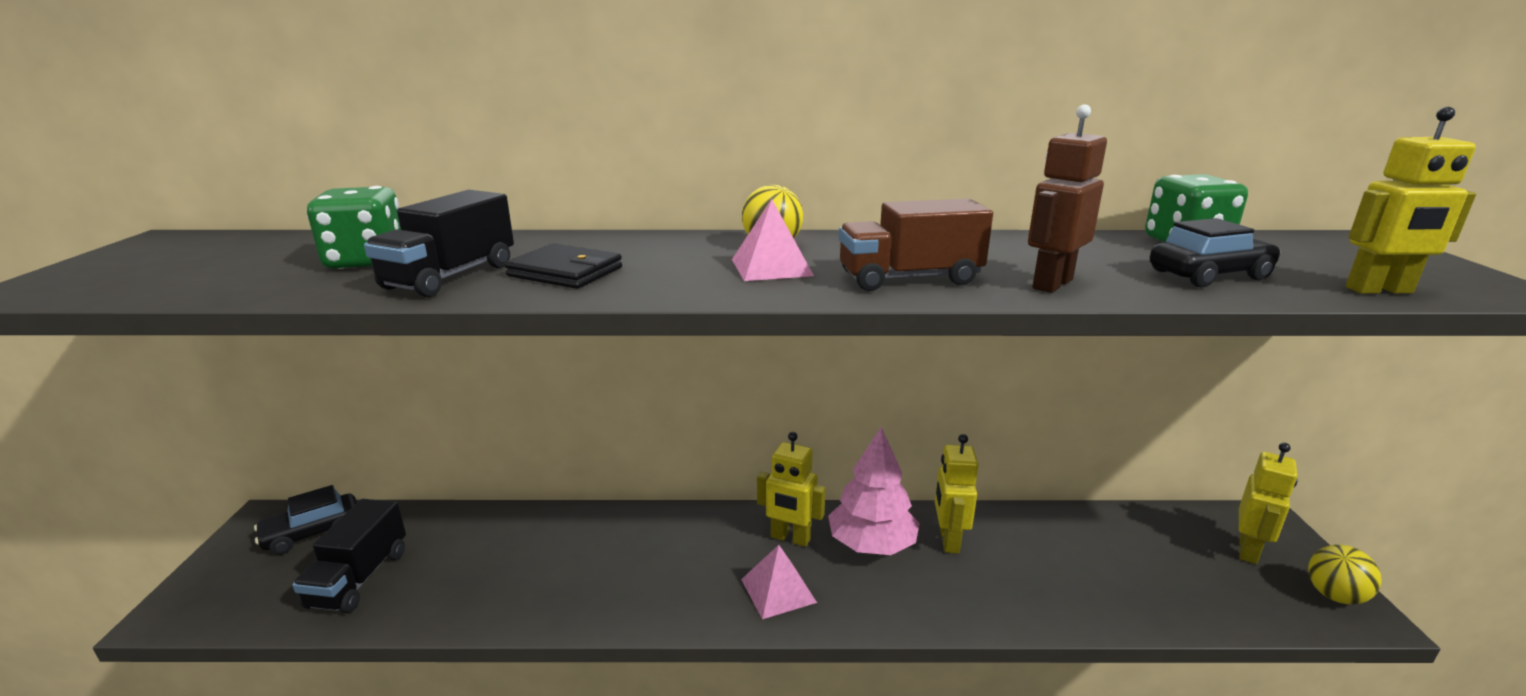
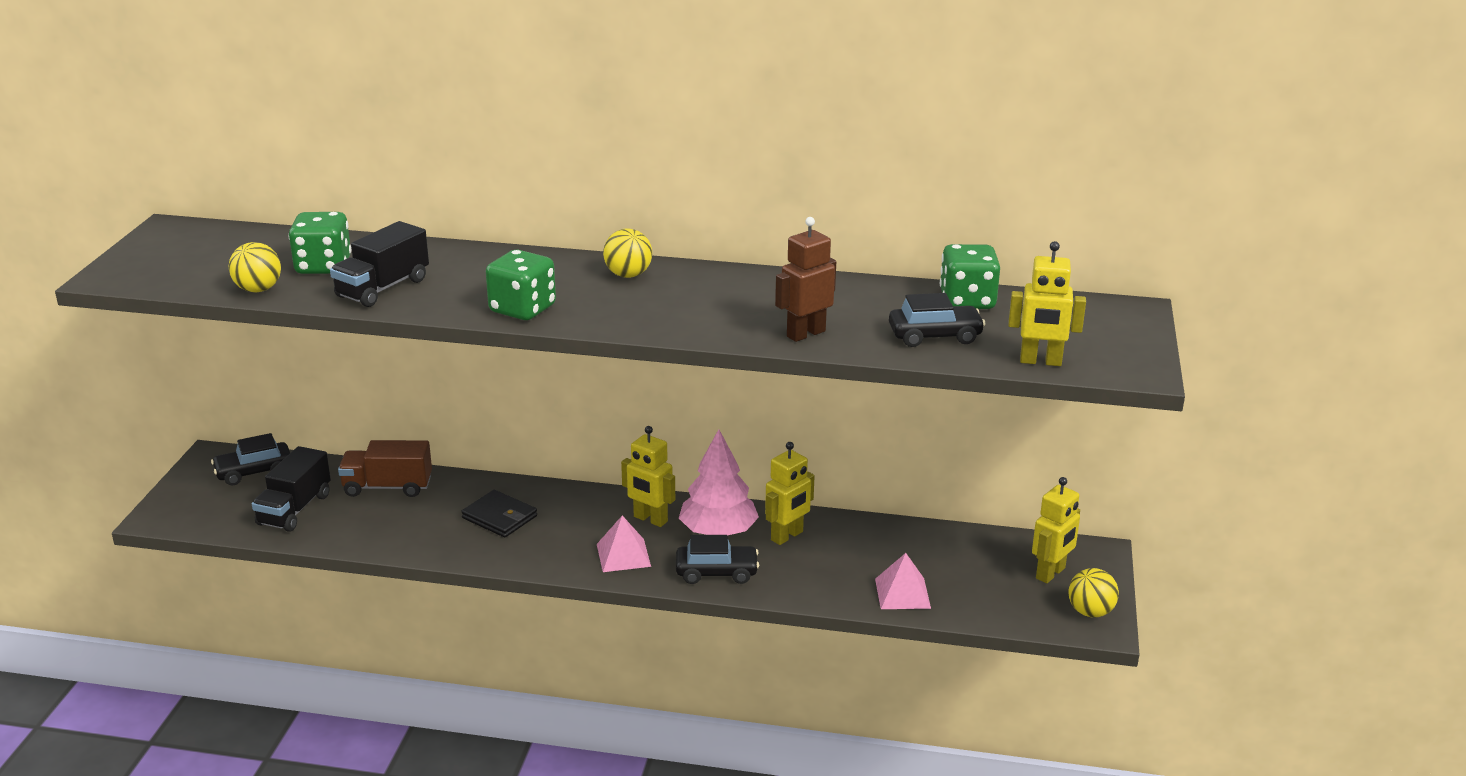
camera: 10 degrees right, 5 degrees up
(261, 289) = (258, 289): none -> yellow ball
(565, 272) = (463, 290): black wallet -> black wallet (499, 517)
(655, 285) = (522, 309): none -> green dice
(771, 267) = (614, 299): pink pyramid -> pink pyramid (902, 593)
(897, 600) = (716, 572): none -> black car
(909, 279) = (706, 319): brown truck -> brown truck (388, 487)
(948, 540) = (787, 536): yellow robot -> yellow robot turned 150 degrees counterclockwise

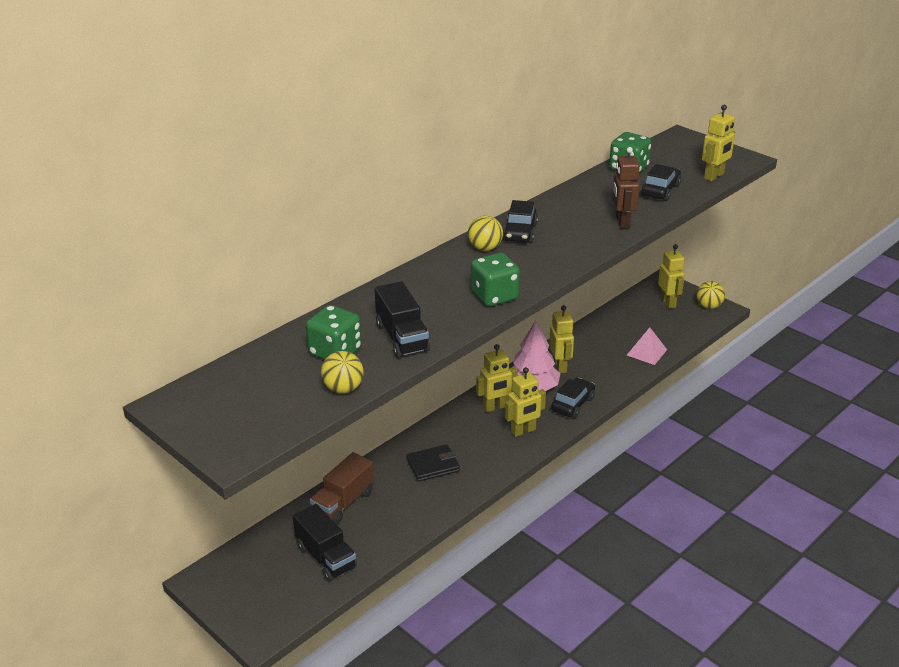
camera: 55 degrees left, 5 degrees up
(254, 472) = (249, 563): black car -> black car (520, 232)
(623, 555) = (523, 431): pink pyramid -> yellow robot

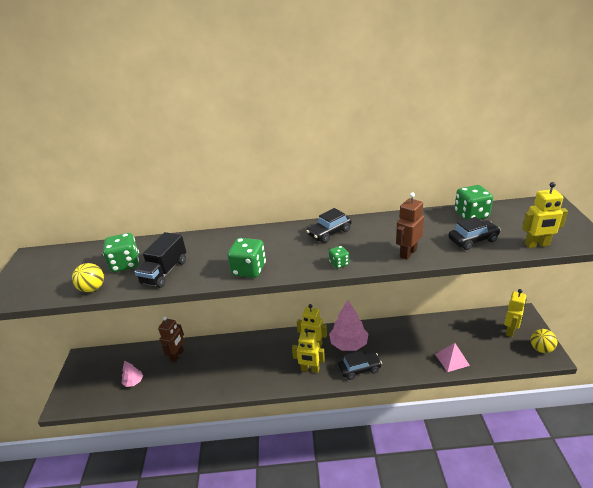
camera: 45 degrees right, 0 degrees up
(326, 557) = (133, 382): black truck -> pink tree
(343, 502) = (177, 355): brown truck -> brown robot
(433, 465) = (240, 361): black wallet -> none
(485, 248) = (293, 235): yellow ball -> none
(560, 366) = (382, 338): yellow robot -> none
(574, 255) = (339, 263): none -> green dice

